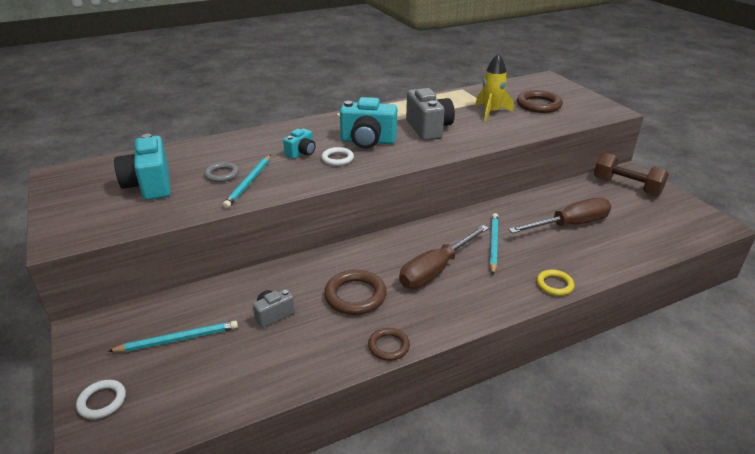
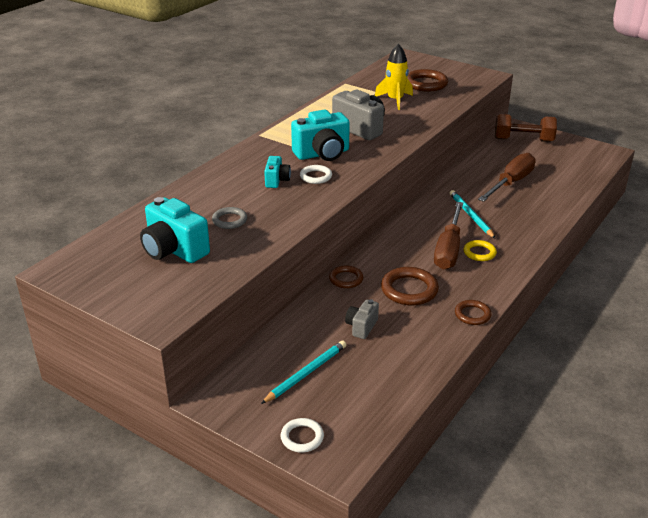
camera: 30 degrees left, 0 degrees up
(249, 183) = (265, 220): turquoise pencil -> none
(311, 264) = (346, 279): none -> brown ring
(554, 285) = (541, 231): yellow ring -> yellow ring (479, 253)

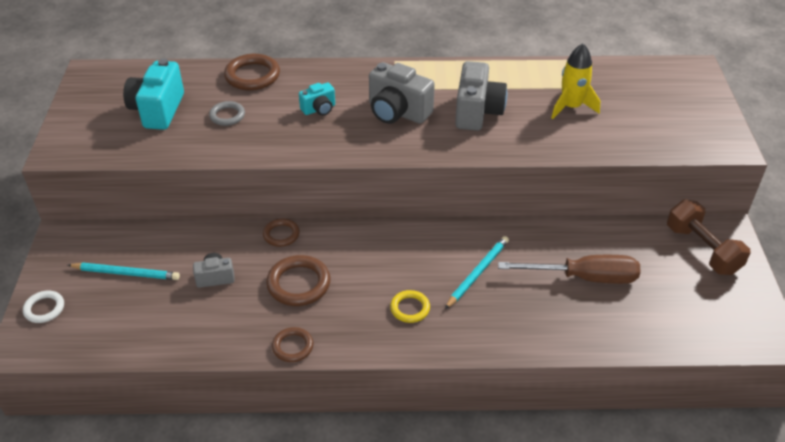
camera: 55 degrees right, 10 degrees up
(316, 176) = (349, 127): white ring -> none
(322, 154) = (397, 112): turquoise camera -> grey camera
(426, 84) = (641, 111): brown ring -> brown ring (252, 76)
(449, 249) = (395, 282): brown screwdriver -> none

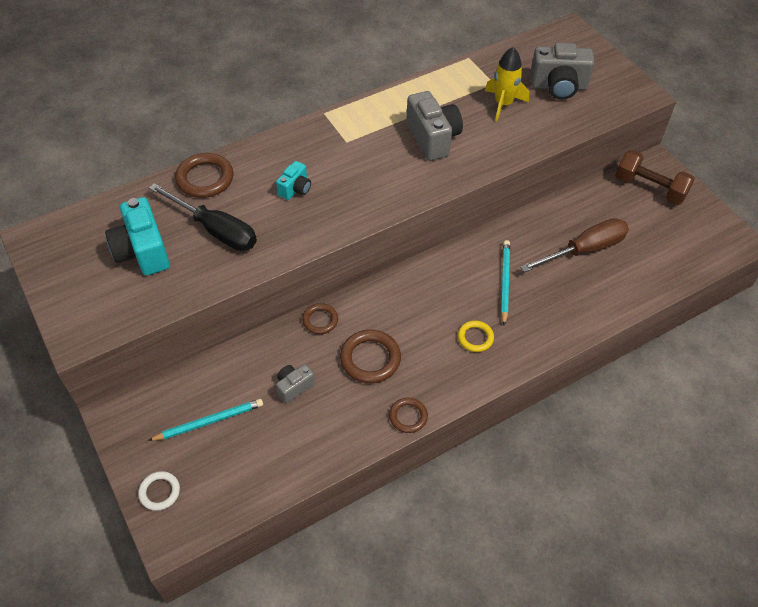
camera: 30 degrees left, 10 degrees up
(227, 116) = (215, 230): grey ring -> black screwdriver
(397, 112) = (366, 165): grey camera -> grey camera (558, 87)

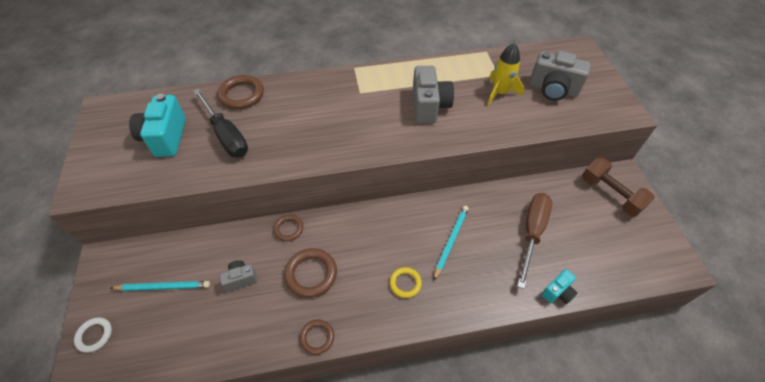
camera: 20 degrees right, 0 degrees up
(295, 189) = (302, 119): turquoise camera -> turquoise camera (557, 292)
(584, 250) = (532, 232): brown screwdriver -> brown screwdriver turned 60 degrees counterclockwise

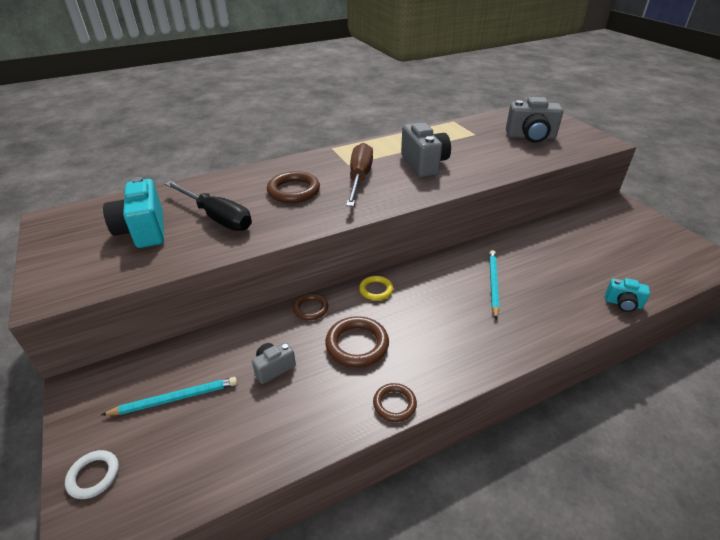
camera: 15 degrees left, 15 degrees down
(241, 95) = (219, 184): brown ring -> brown ring (293, 191)
(405, 283) = (466, 330): yellow ring -> yellow ring (376, 290)
(499, 93) = (484, 145): yellow rocket -> none
(532, 232) = (567, 261): brown screwdriver -> brown screwdriver (359, 178)
(557, 292) = (623, 304): turquoise camera -> turquoise camera turned 75 degrees clockwise
(610, 194) = (618, 219): brown dumbbell -> none

